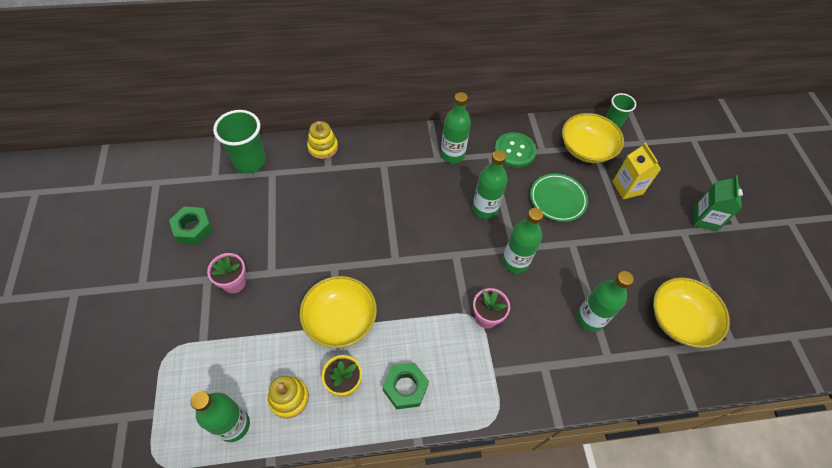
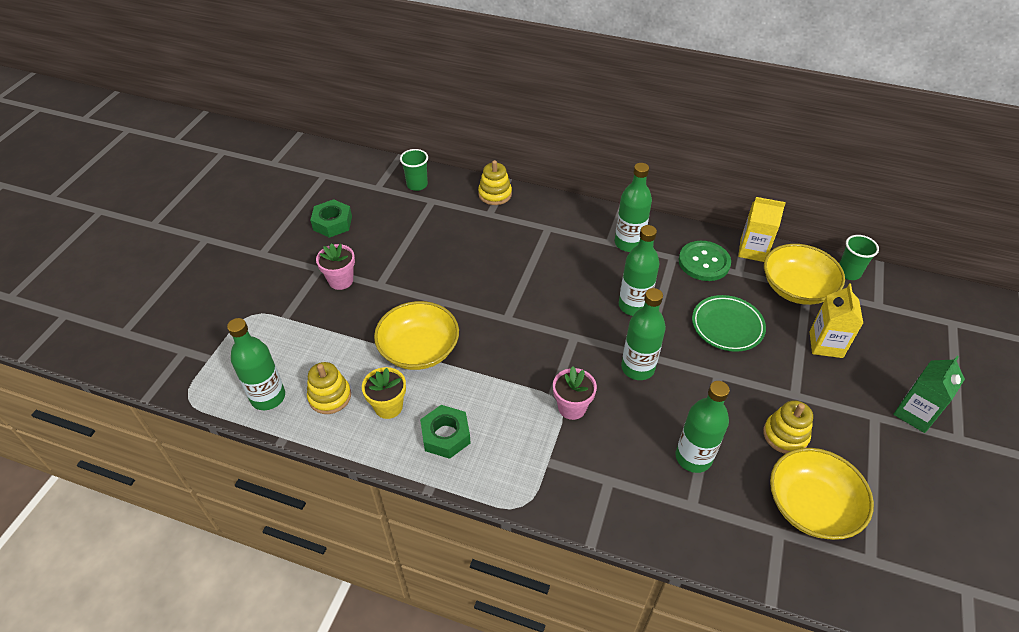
camera: 30 degrees right, 10 degrees down
(250, 162) = (417, 185): green cup -> green cup, size x0.61
(542, 128) = (752, 250): none -> yellow carton
(638, 272) = (785, 435): none -> yellow stacking toy

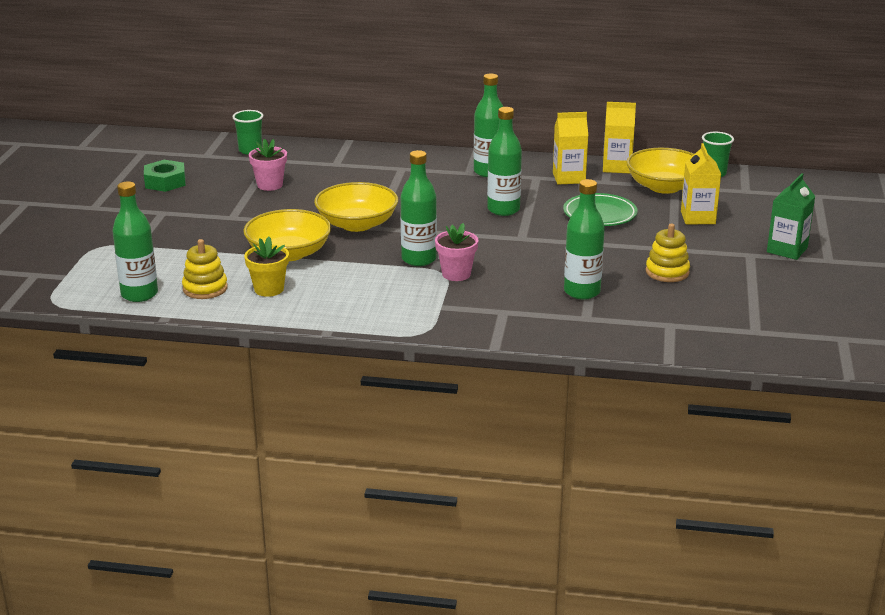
camera: 10 degrees left, 20 degrees down
(341, 280) = (189, 218): pink flower pot -> pink flower pot (270, 185)
(445, 435) = (334, 301): green nut -> none
(495, 194) = (338, 151): yellow stacking toy -> none
(637, 368) = (516, 246): green bottle -> green bottle (419, 259)
(704, 262) = (569, 178): green button -> yellow carton
(811, 505) = (697, 308): yellow bowl -> yellow bowl (357, 224)

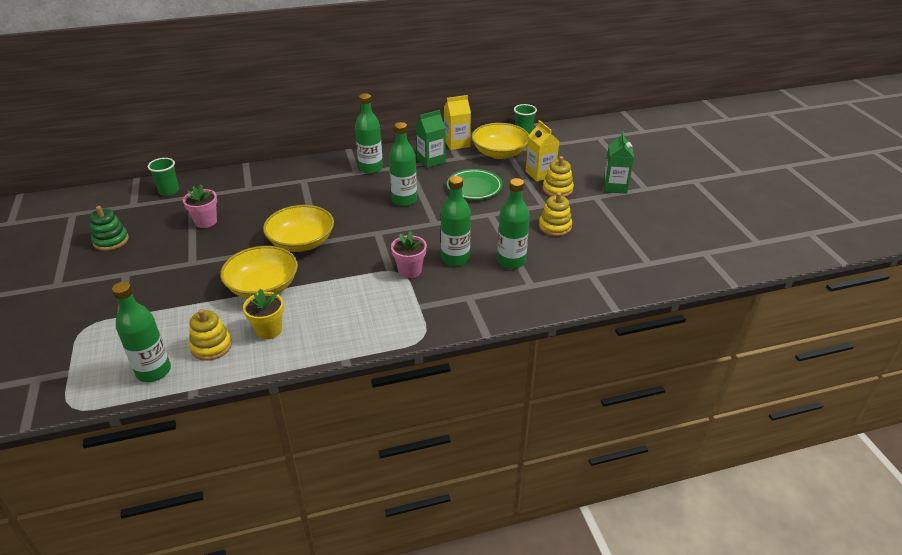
camera: 25 degrees left, 10 degrees up
(165, 182) = (111, 241): green nut -> green stacking toy
(419, 259) = (372, 264): green bottle -> green bottle (455, 259)
(569, 178) = (431, 160): yellow carton -> green carton
(706, 237) = (557, 189): none -> yellow stacking toy

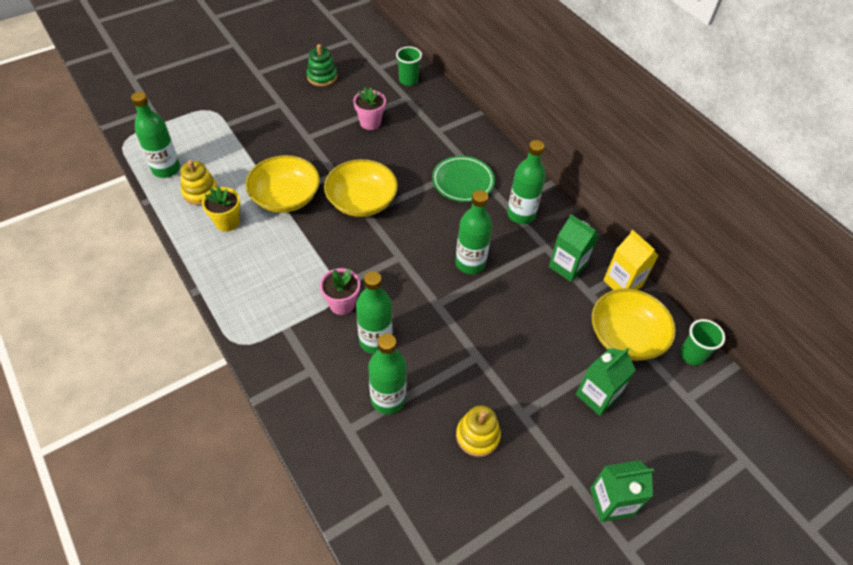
camera: 70 degrees right, 15 degrees up
(474, 187) = (528, 326): green plate -> green plate (462, 182)
(540, 174) = (597, 395): yellow carton -> green carton
(557, 189) = (568, 424): yellow stacking toy -> none

